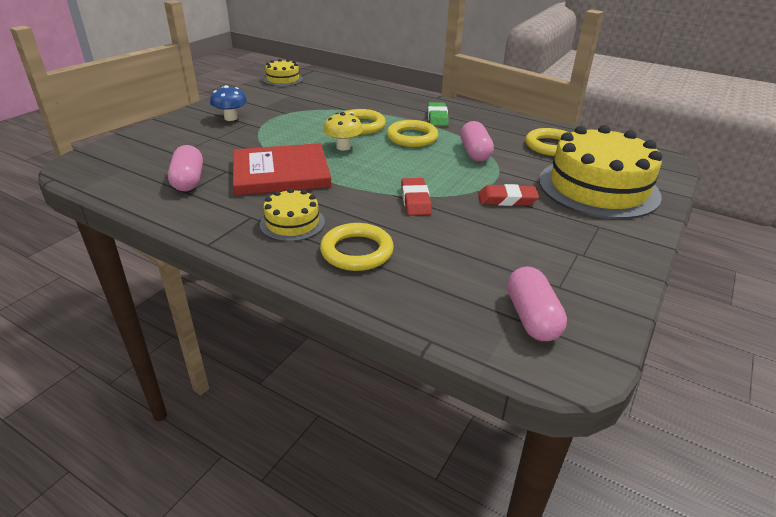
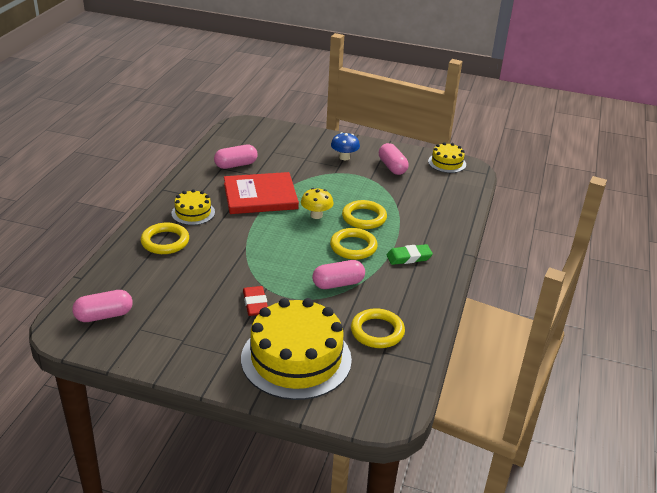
camera: 75 degrees right, 0 degrees up
(272, 100) = (392, 167): none -> pink capsule
(281, 173) = (260, 196): red book -> red book turned 75 degrees counterclockwise
(415, 200) = (239, 258): red eraser -> none

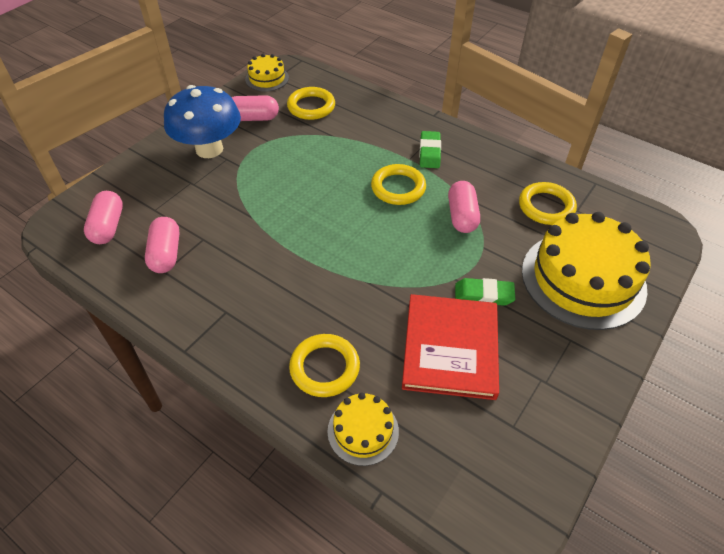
camera: 70 degrees left, 15 degrees up
(104, 315) = (479, 468): pink capsule -> pink capsule (108, 227)
(193, 213) = (265, 323): yellow cake -> yellow cake (363, 431)
(255, 304) = (483, 294): red eraser -> green eraser
(260, 196) = (258, 244): red book -> red book (450, 348)
(316, 215) = (324, 202): yellow mushroom -> none
(344, 157) = (209, 149): blue mushroom -> blue mushroom, size x1.94
(364, 218) = (345, 165): yellow ring -> yellow ring (311, 107)

